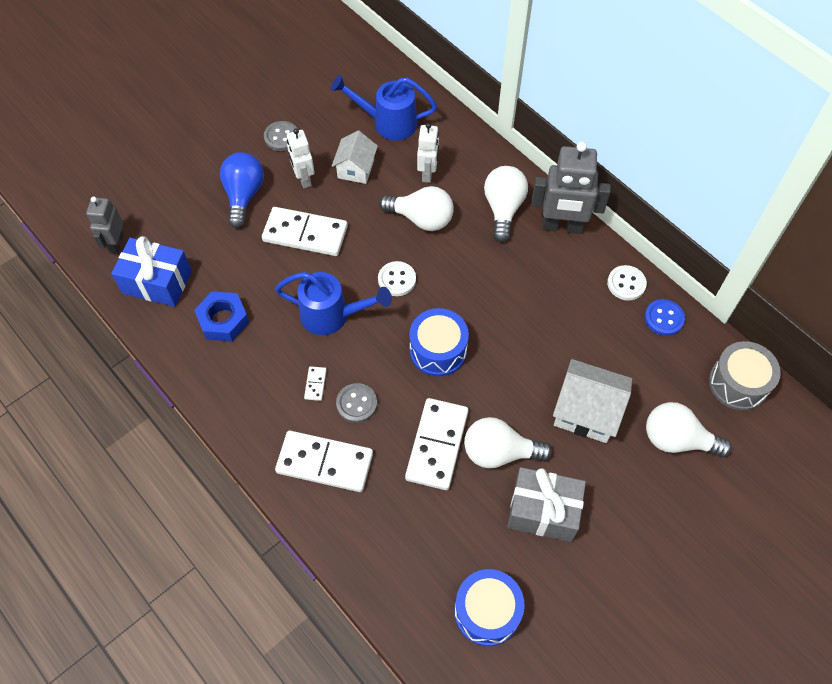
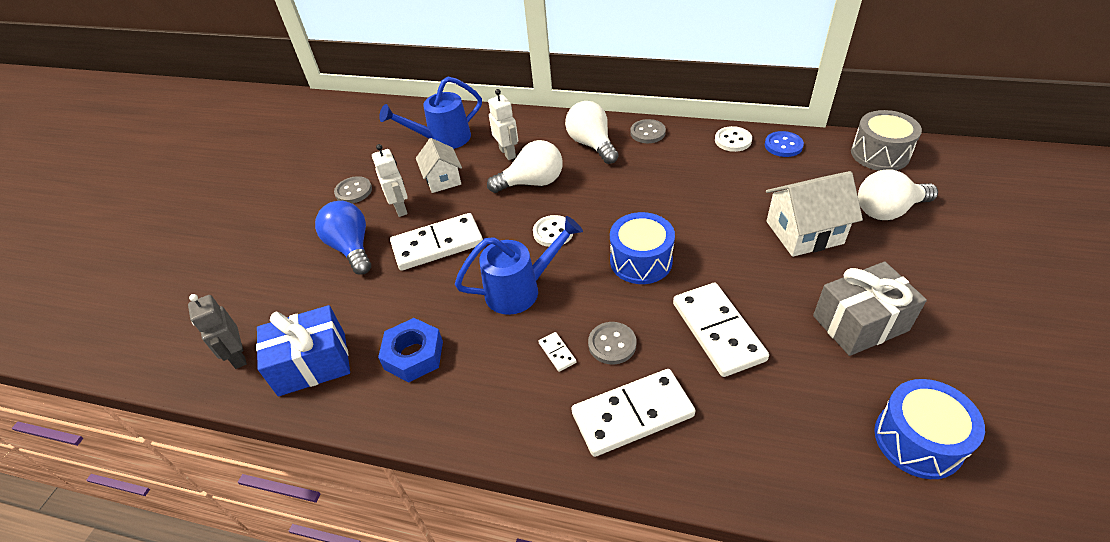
camera: 30 degrees left, 15 degrees down
(303, 179) = (400, 208): white robot -> white robot turned 150 degrees counterclockwise
(499, 452) = (774, 303): white light bulb -> none
(562, 227) = (647, 133): grey robot -> grey button

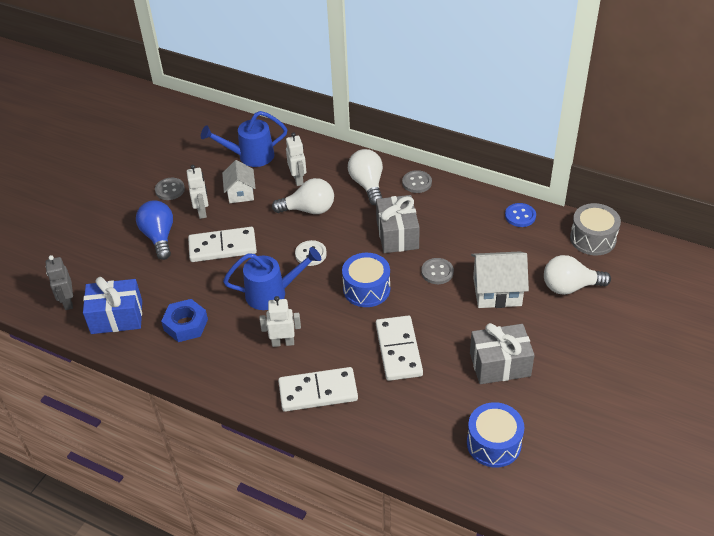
camera: 10 degrees right, 0 degrees up
(557, 353) = (283, 342): white domino -> white robot
(612, 344) = (322, 344): grey button -> grey button (437, 272)
(650, 191) = (397, 235): none -> grey gift
(733, 140) = (482, 203): white button -> none

